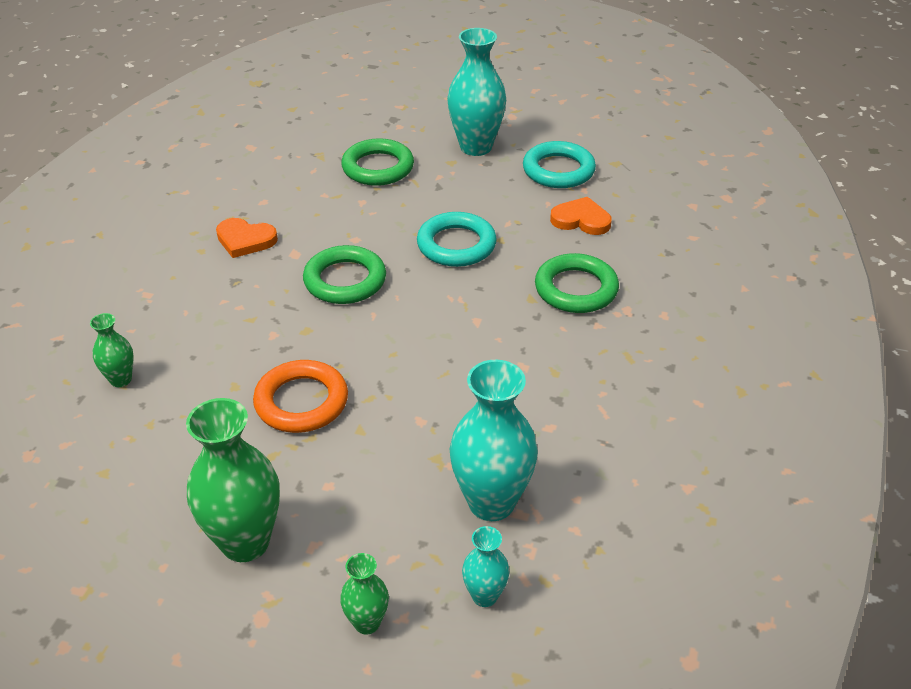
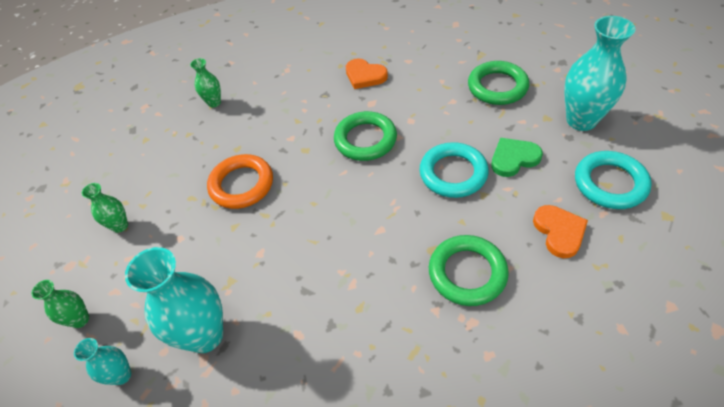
camera: 65 degrees right, 10 degrees up
(245, 240) = (365, 76): orange heart -> orange heart turned 45 degrees counterclockwise
(245, 542) = (120, 226): green vase -> green vase, size x0.51
(478, 203) = (513, 158): none -> green heart

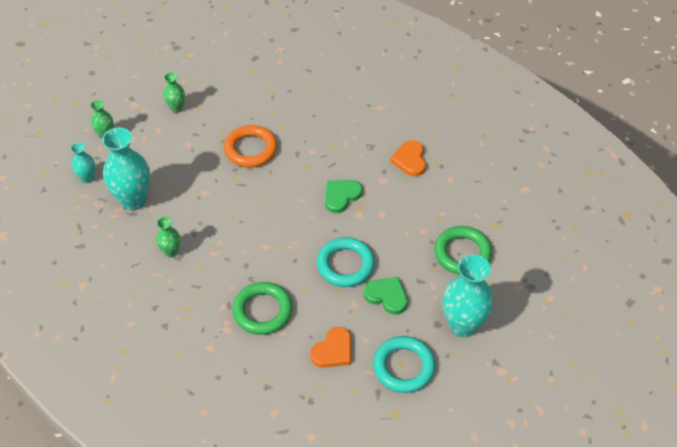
camera: 50 degrees right, 0 degrees up
(214, 103) = (313, 86): green vase -> green vase (171, 252)
(365, 140) = (341, 196): green ring -> green heart

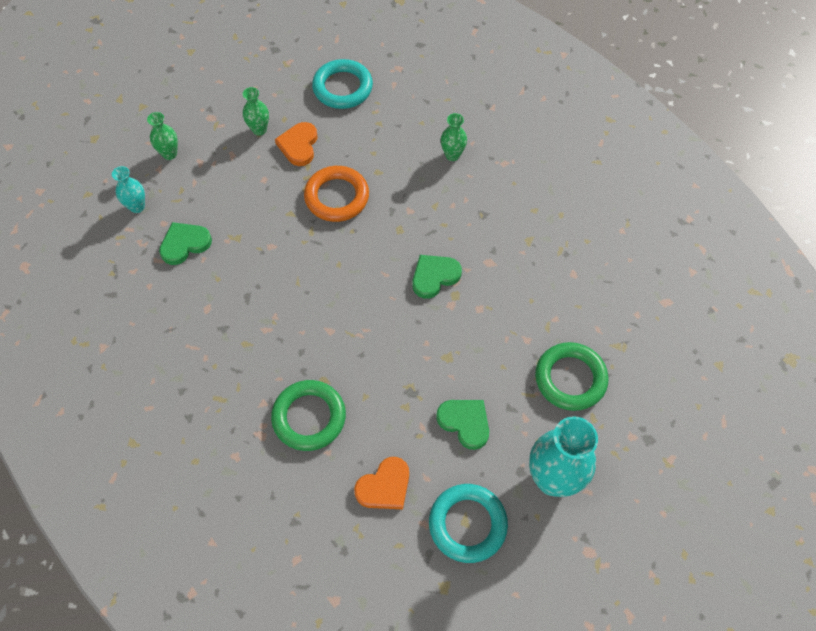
camera: 10 degrees right, 10 degrees up
(133, 200) = (185, 244): turquoise vase -> green heart
(171, 252) = (215, 319): green vase -> green vase (452, 155)
(345, 265) = (421, 371): turquoise ring -> turquoise ring (342, 88)
(410, 160) = (528, 240): orange heart -> orange heart (299, 145)

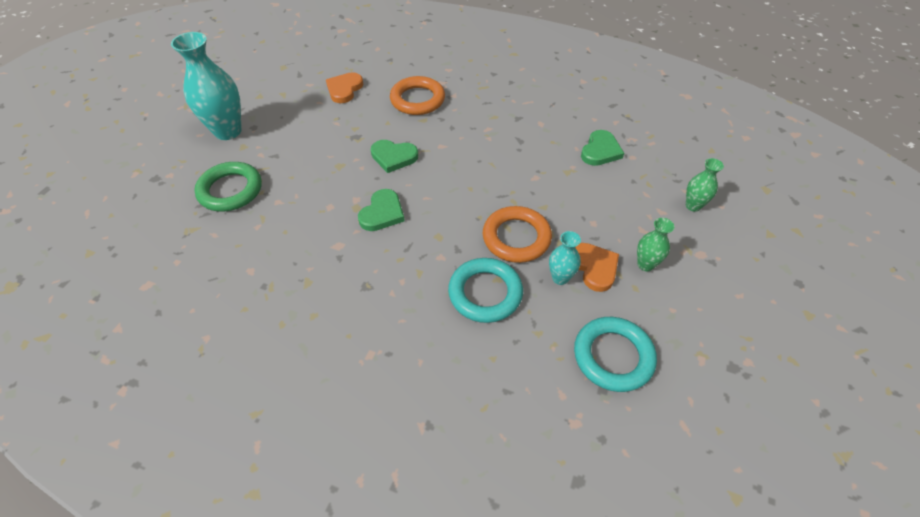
camera: 150 degrees right, 10 degrees down
(137, 206) = (665, 158): turquoise vase -> turquoise vase (560, 278)
(309, 417) = (417, 100): green ring -> orange ring
(452, 155) = (433, 334): green vase -> none
(465, 422) = (306, 135): green heart -> green heart (393, 157)
(467, 524) = (280, 93): turquoise ring -> turquoise ring (485, 293)

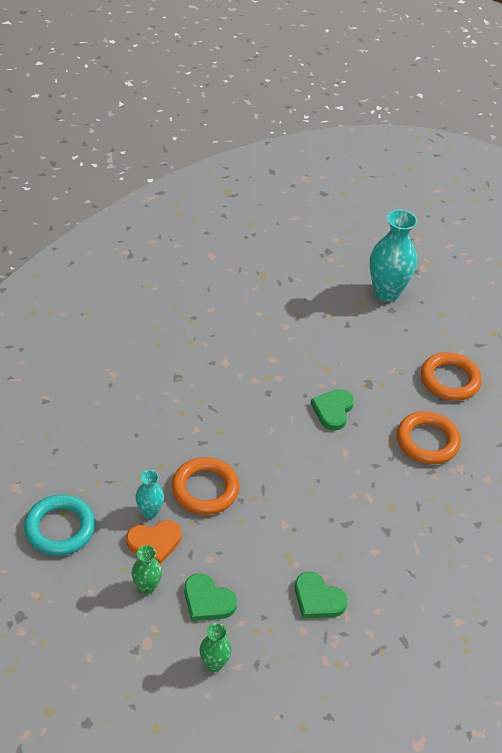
camera: 95 degrees right, 5 degrees down
(230, 190) = (305, 296): green ring -> none
(344, 89) = (449, 380): orange heart -> orange ring
(382, 213) = (257, 394): green heart -> green heart (207, 600)
(485, 293) = (148, 453): turquoise ring -> none

